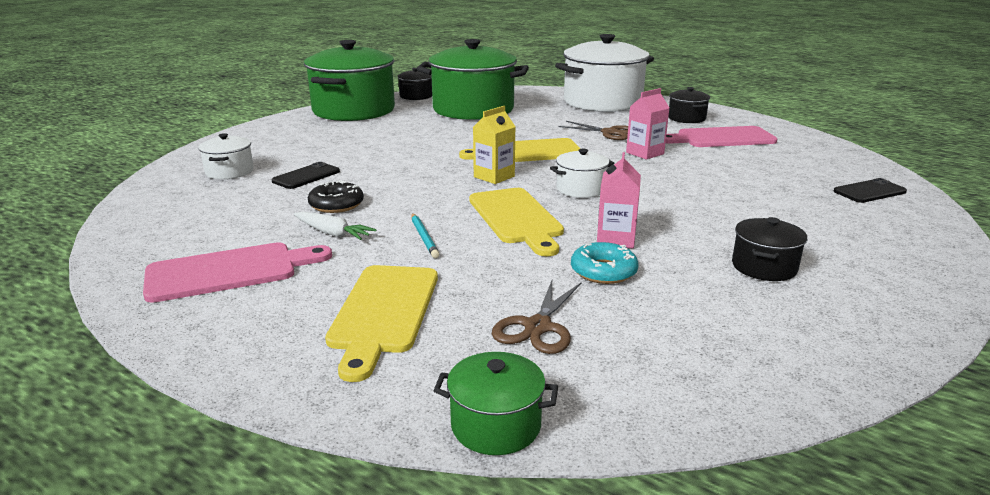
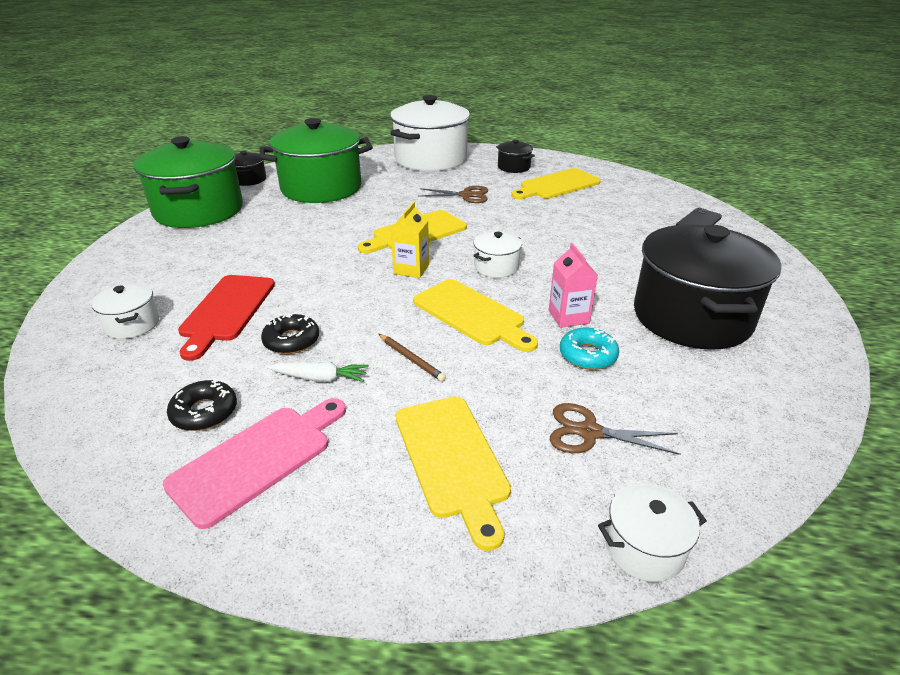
camera: 25 degrees left, 10 degrees up
(223, 234) = (204, 412): none -> black donut
(306, 176) = (226, 311): black phone -> red cutting board
(424, 237) = (411, 359): turquoise pencil -> brown pencil
(496, 425) = (644, 547): green pot -> white pot
(537, 327) = (588, 432): brown scissors -> brown scissors turned 105 degrees clockwise
(645, 153) = (513, 214): pink carton -> none
(721, 138) = (557, 185): pink cutting board -> yellow cutting board
(764, 267) = (691, 317): black pot -> black pot, size x2.27

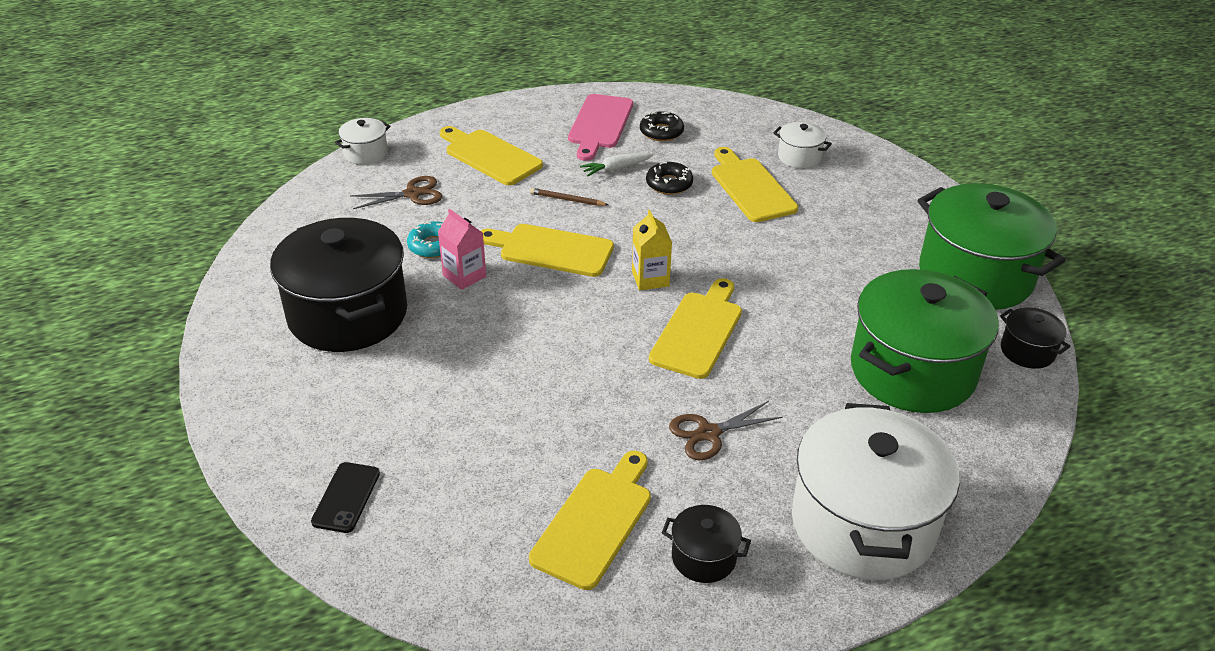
camera: 150 degrees right, 5 degrees up
(226, 311) = (751, 187): red cutting board -> yellow cutting board
(496, 267) = (569, 312): white pot -> none

